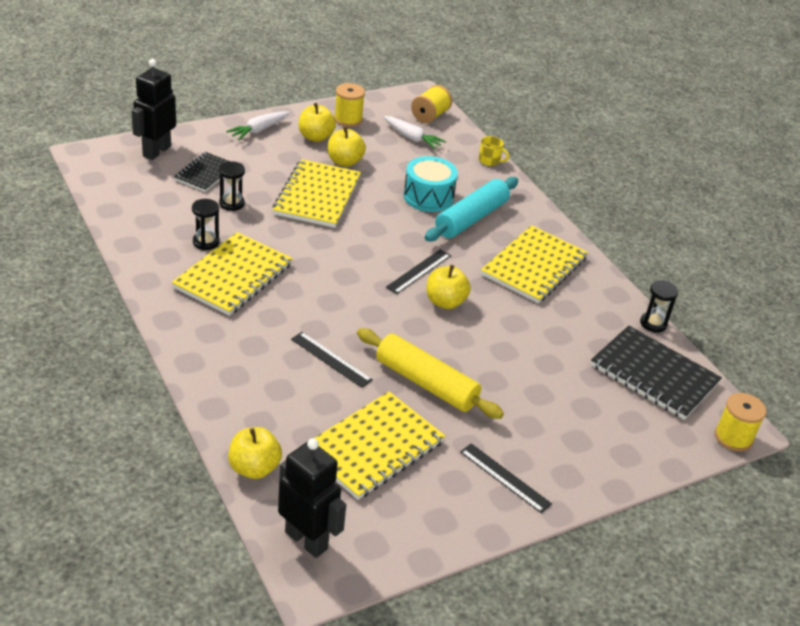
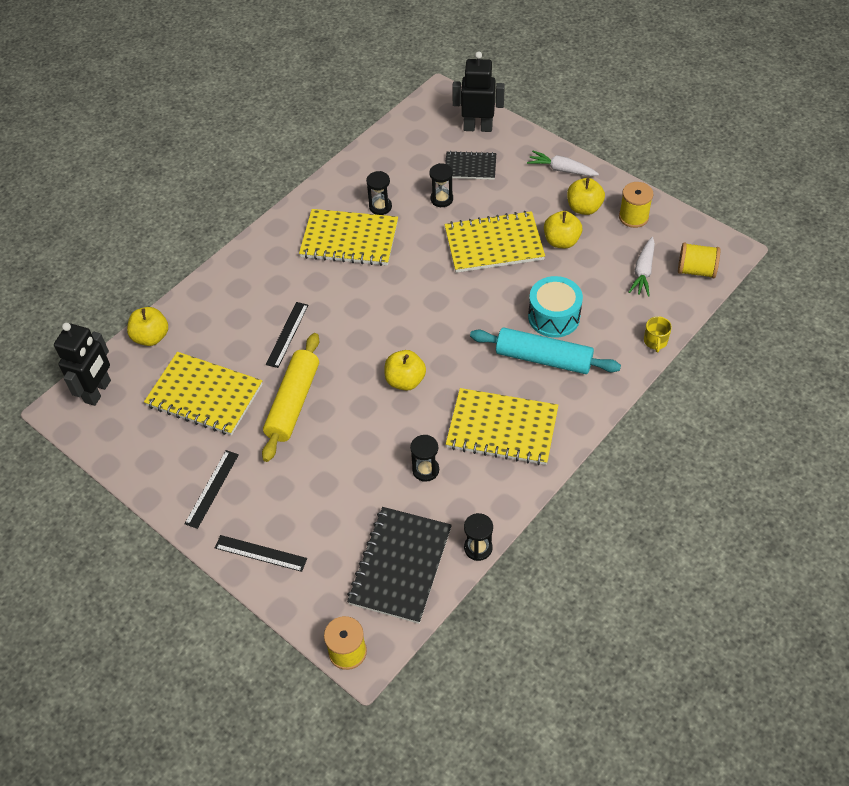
camera: 75 degrees right, 15 degrees up
(419, 271) = (436, 348): black ruler -> black ruler (260, 553)
(556, 325) = (425, 470): none -> black hourglass

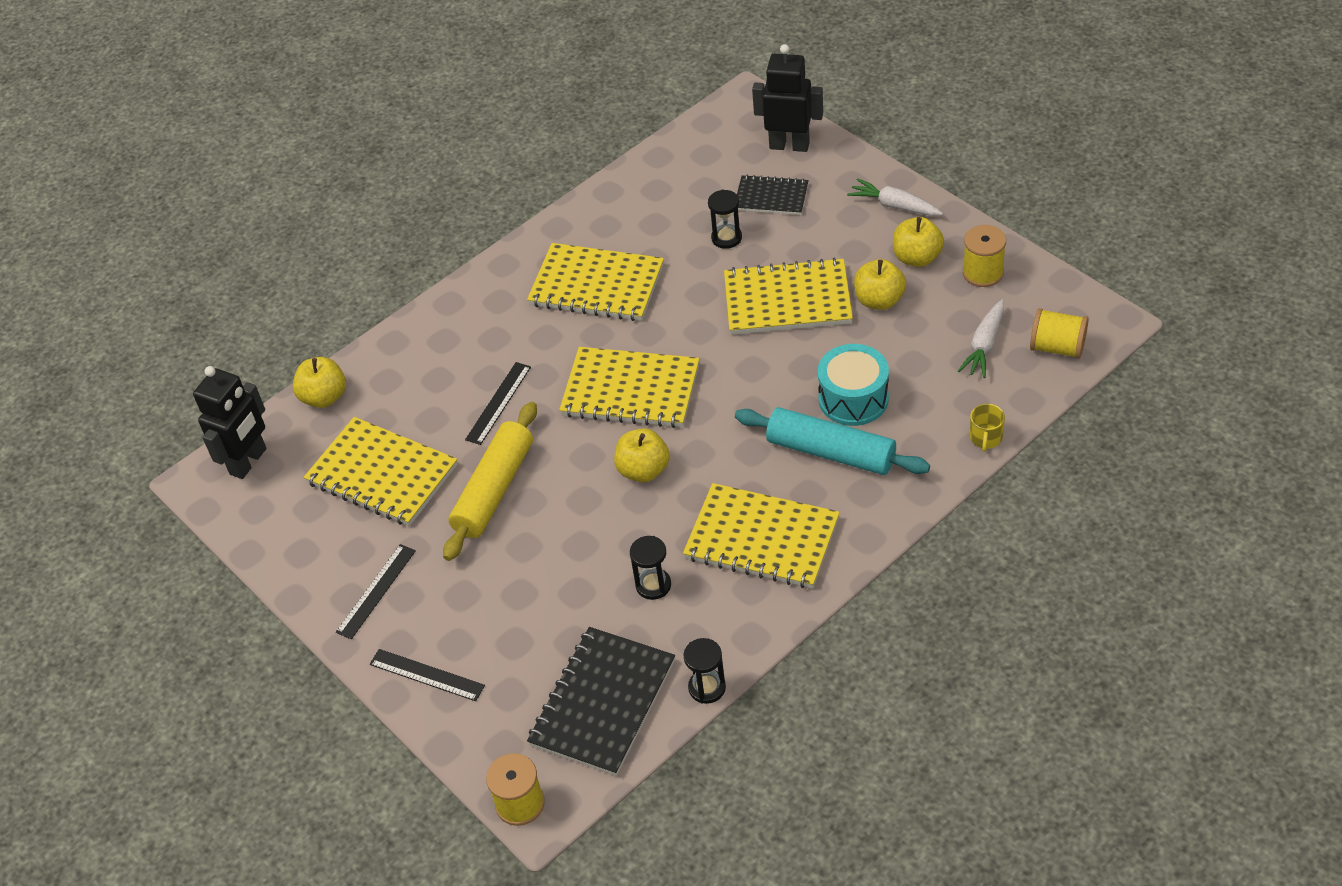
camera: 10 degrees right, 5 degrees down
(380, 207) = (643, 244): black hourglass -> none
(386, 319) = (630, 390): none -> yellow notebook

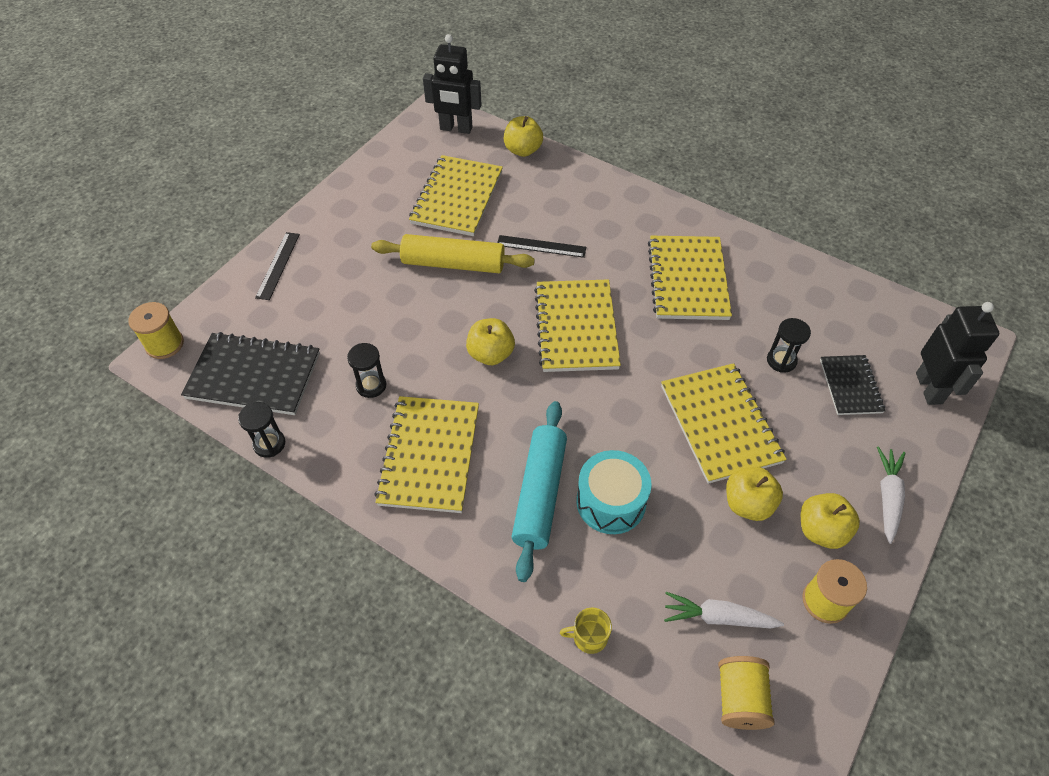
camera: 70 degrees right, 5 degrees up
(376, 591) = (350, 220): black ruler -> none

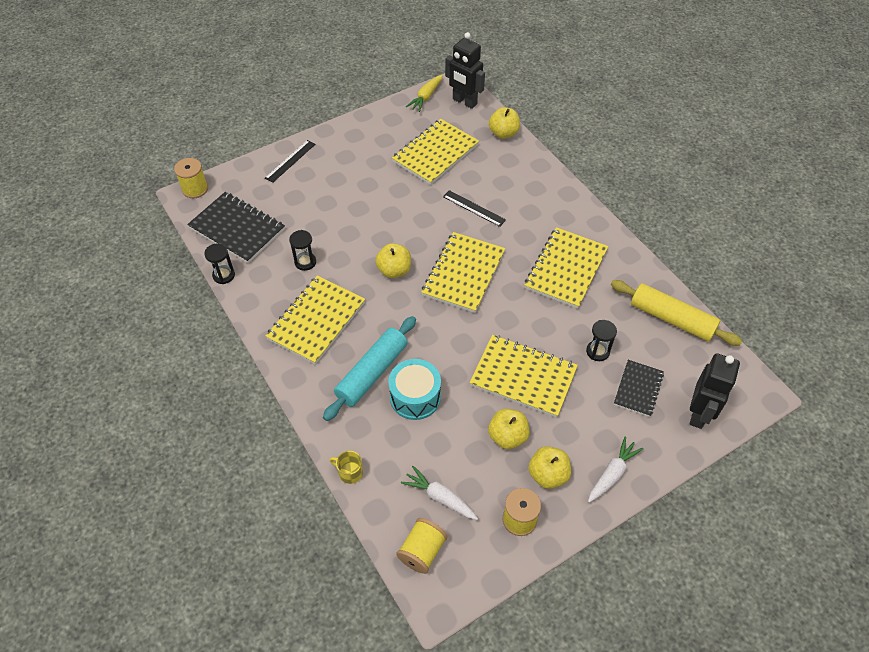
camera: 25 degrees right, 0 degrees up
(406, 136) = (426, 97): none -> yellow carrot
(453, 263) = (405, 199): yellow rolling pin -> yellow rolling pin (671, 319)
(720, 424) = (523, 377): yellow notebook -> yellow notebook turned 75 degrees counterclockwise

